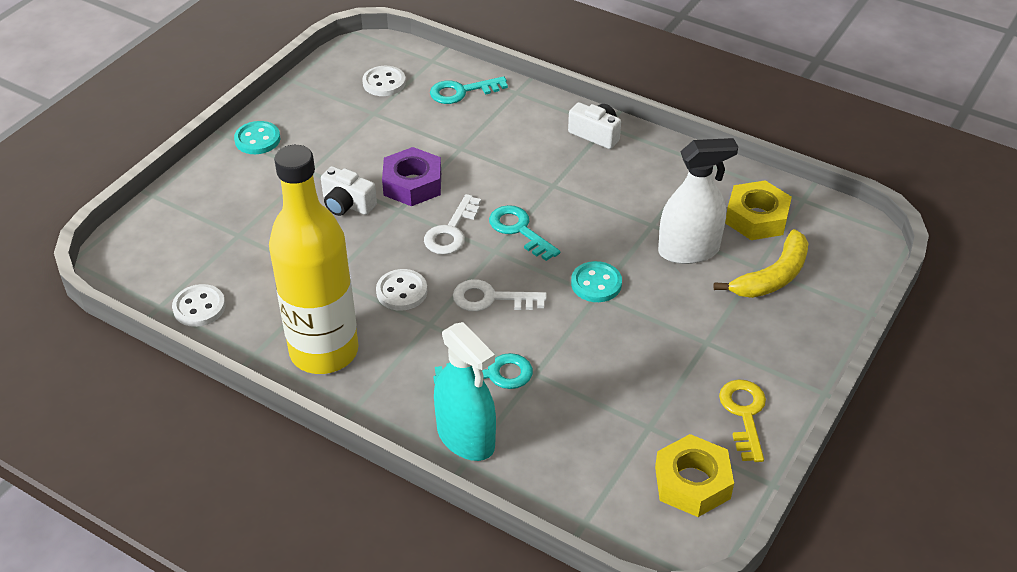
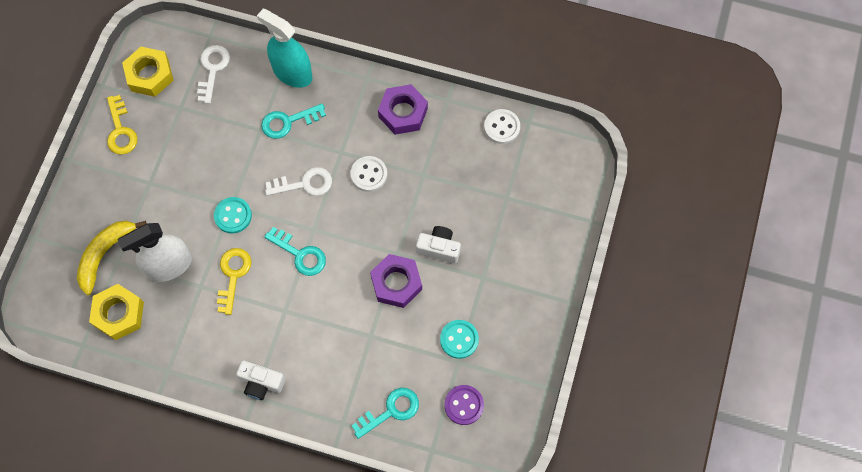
camera: 165 degrees right, 25 degrees up
(257, 139) = (540, 302): turquoise button -> turquoise button (459, 339)
(324, 351) = (403, 113): yellow bottle -> purple nut
(384, 83) = (464, 405): white button -> purple button
(451, 231) = (351, 240): white key -> white key (212, 69)
(608, 226) = (233, 275): none -> yellow key

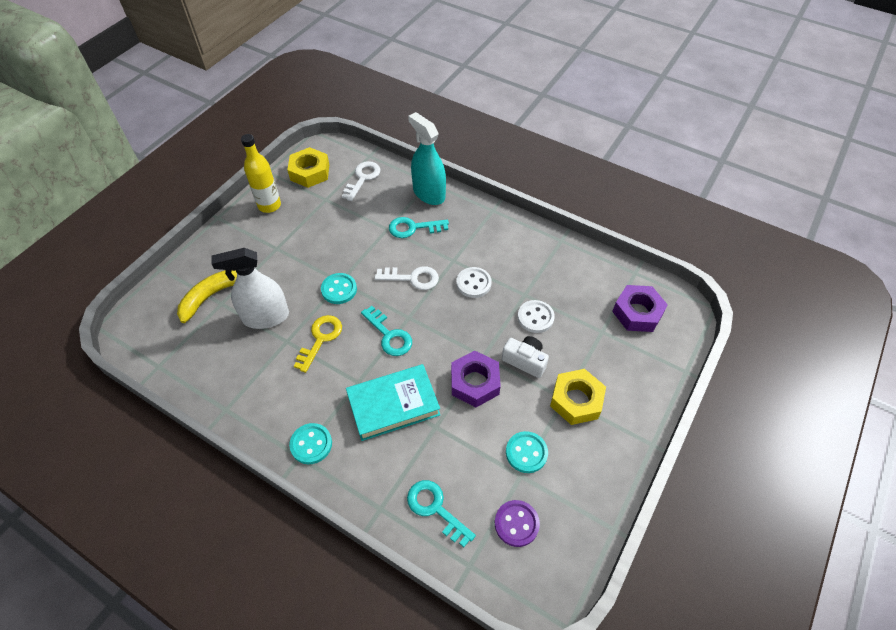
camera: 15 degrees right, 15 degrees down
(119, 314) = (203, 347): yellow nut -> yellow nut (576, 400)
(120, 130) = (269, 205): yellow key -> yellow bottle
(261, 383) = (311, 444): white camera -> turquoise button
(325, 325) = (393, 405): none -> turquoise book
(391, 411) = (435, 509): turquoise key -> turquoise key turned 120 degrees counterclockwise
(403, 113) = (518, 242): purple nut -> purple nut (637, 312)
(502, 127) = (608, 272): white button -> white button (535, 317)

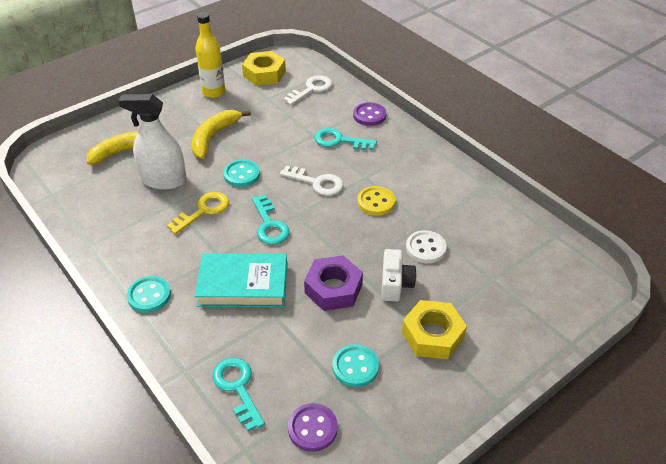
camera: 20 degrees right, 10 degrees down
(293, 256) = (214, 137): none -> yellow banana
(429, 193) = (369, 115): turquoise spray bottle -> purple button
(473, 283) = (376, 202): white button -> yellow button
(525, 361) = (395, 284): white camera -> white camera turned 45 degrees clockwise
(637, 312) = (541, 273): purple nut -> none

